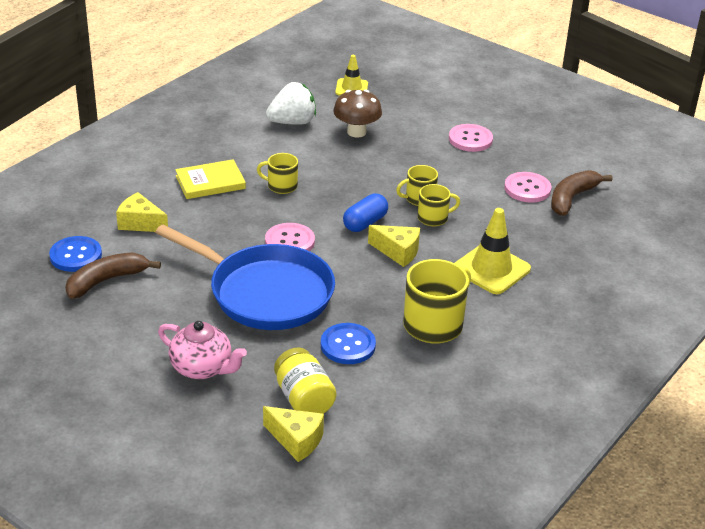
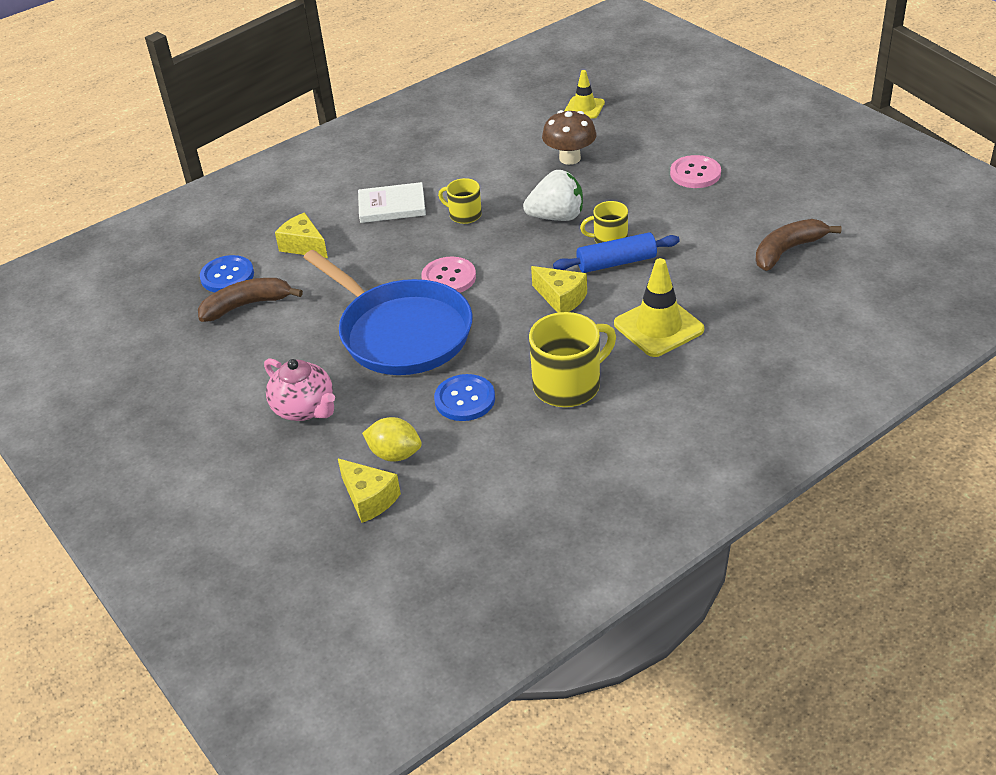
camera: 20 degrees right, 5 degrees up
(210, 182) = (392, 206): yellow book -> white book
(292, 122) = (504, 144): white strawberry -> white strawberry (556, 217)
(304, 399) = (395, 454): yellow jar -> yellow lemon
(365, 223) = (538, 263): blue capsule -> none
(433, 218) = (616, 262): yellow mug -> blue rolling pin
(527, 189) = (738, 236): pink button -> none

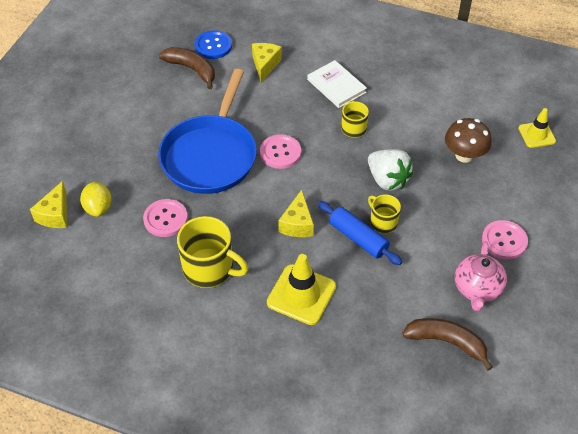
camera: 55 degrees right, 10 degrees up
(304, 409) = (115, 145): pink teapot -> pink teapot (477, 289)
(465, 399) = (165, 219): blue button -> pink button

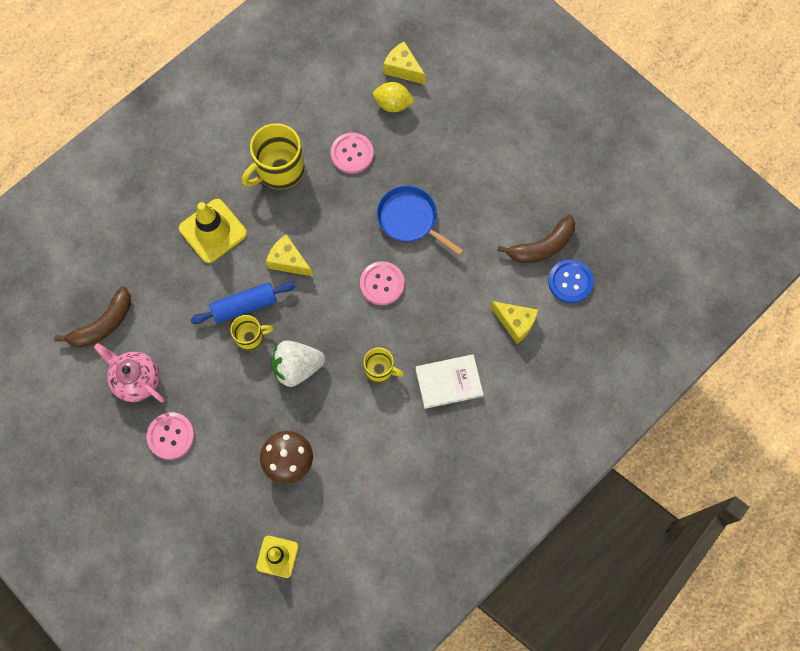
camera: 115 degrees right, 20 degrees up
(210, 155) = (410, 219): blue pan -> blue pan, size x0.59

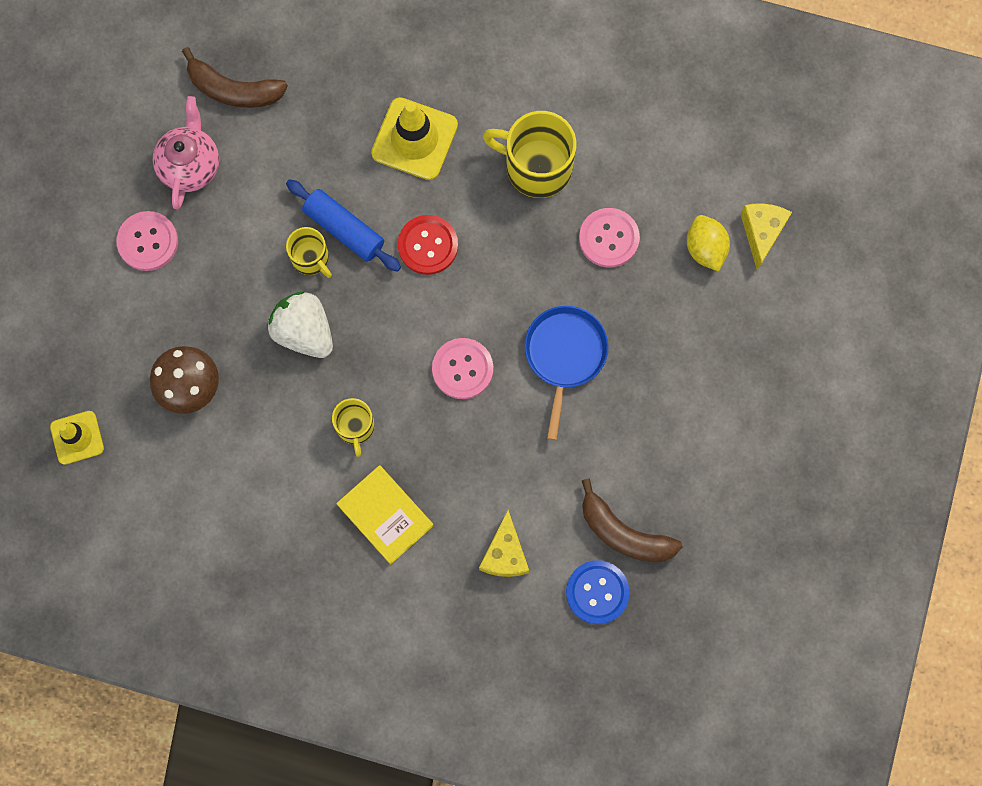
camera: 60 degrees right, 5 degrees up
(288, 261) = (428, 245): yellow cheese -> red button
(449, 382) = (385, 515): white book -> yellow book

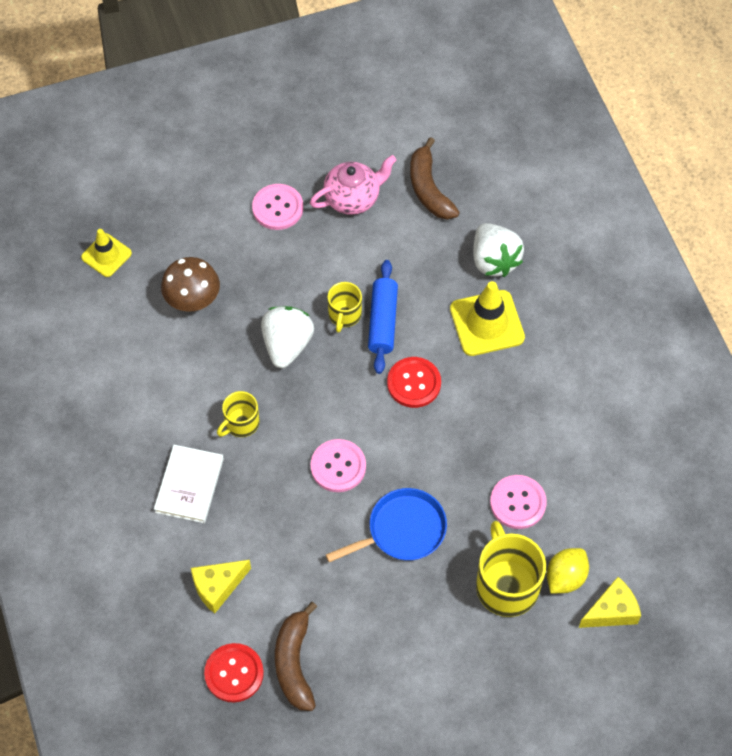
camera: 55 degrees right, 15 degrees down
(354, 86) = (494, 260): none -> white strawberry
(385, 515) = (189, 485): yellow book -> white book
(536, 167) = (532, 417): yellow mug -> yellow mug (506, 585)
(597, 592) = (234, 673): blue button -> red button

